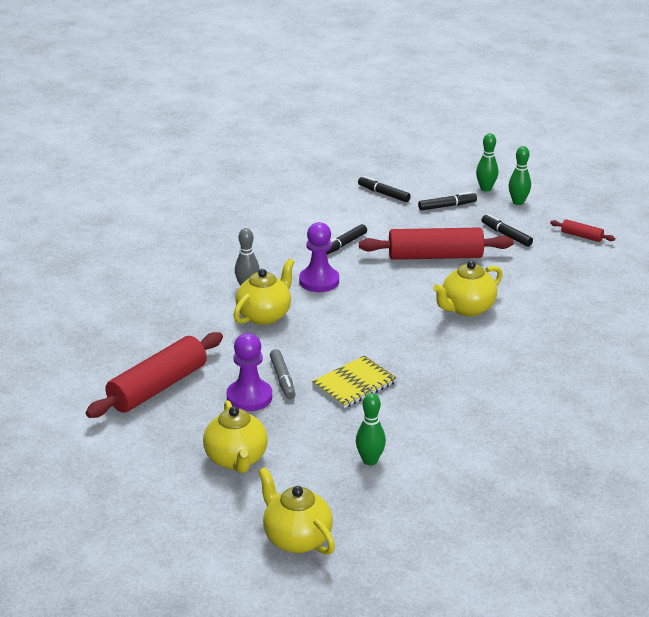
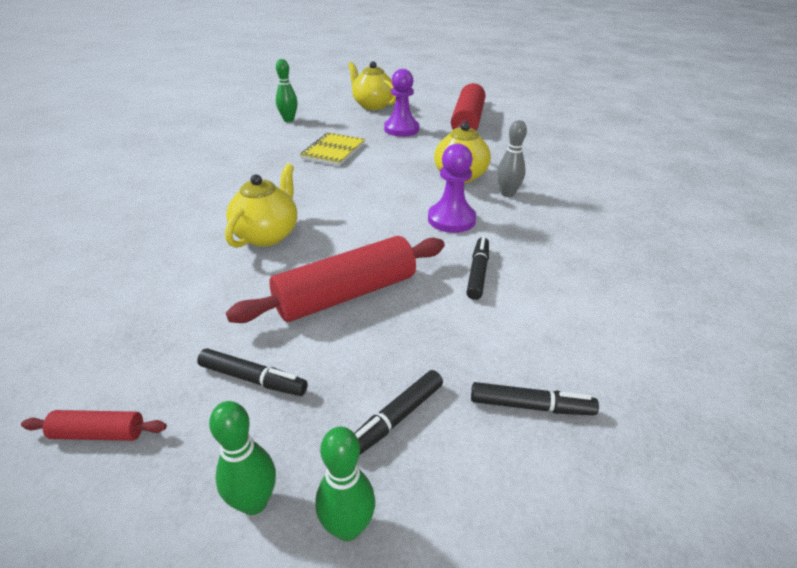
camera: 150 degrees right, 5 degrees up
(282, 379) = (391, 142): grey marker -> none
(296, 538) = (306, 90): yellow teapot -> none

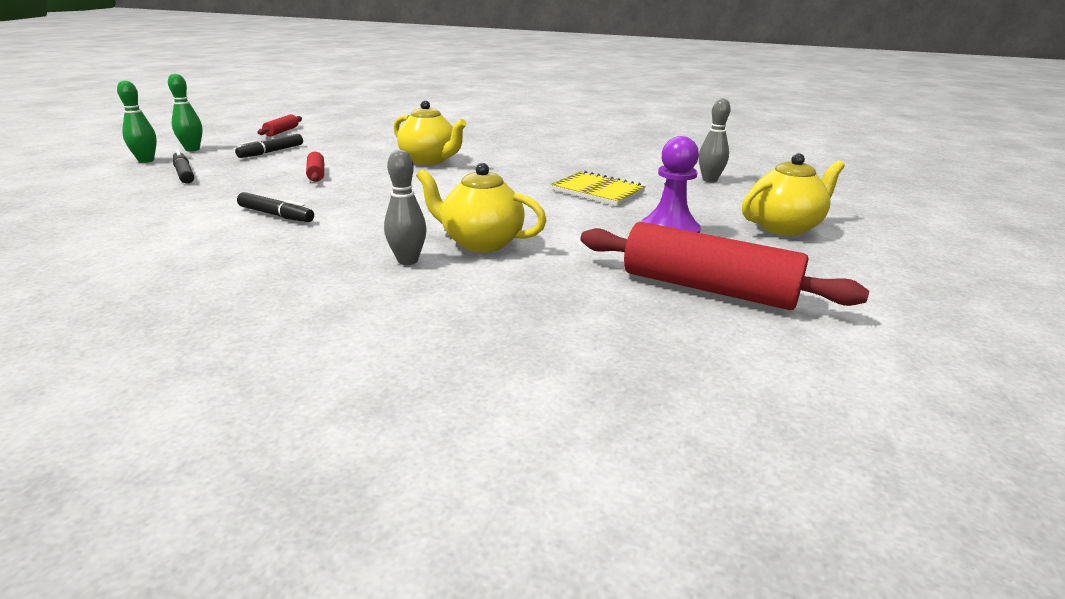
camera: 105 degrees right, 10 degrees down
(288, 120) = (709, 180): green bowling pin -> grey bowling pin
(346, 294) = (316, 174): red rolling pin -> red rolling pin, size x0.45
(451, 219) = (380, 221): purple pawn -> none
(530, 406) = (121, 203): black marker -> none

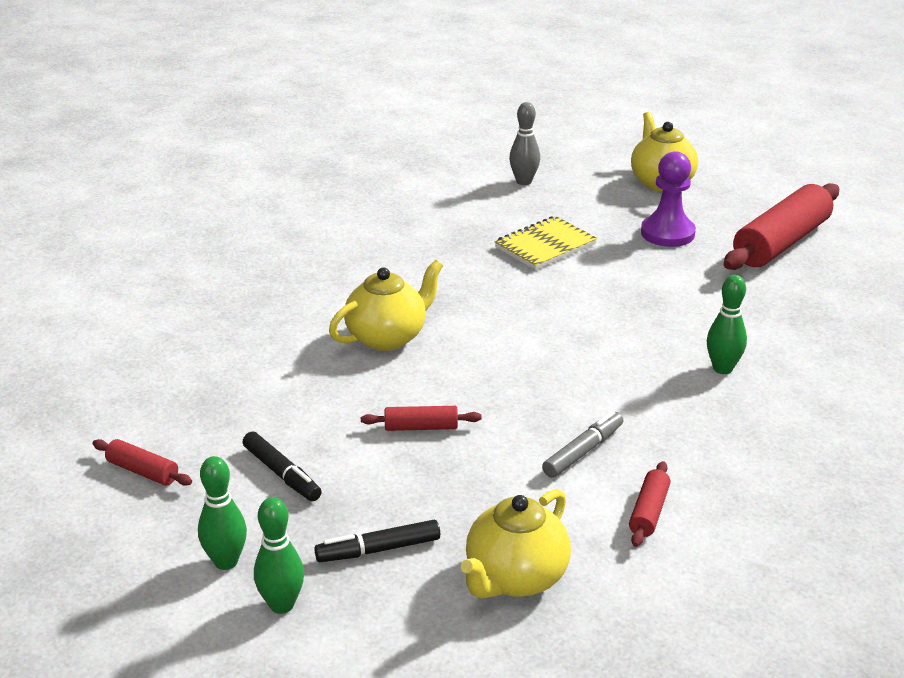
camera: 75 degrees left, 5 degrees up
(184, 238) = (648, 512): none -> red rolling pin
(276, 215) = (583, 451): black marker -> grey marker
(408, 261) = (722, 368): grey bowling pin -> green bowling pin
(481, 242) = (681, 327): yellow teapot -> yellow teapot (515, 578)

